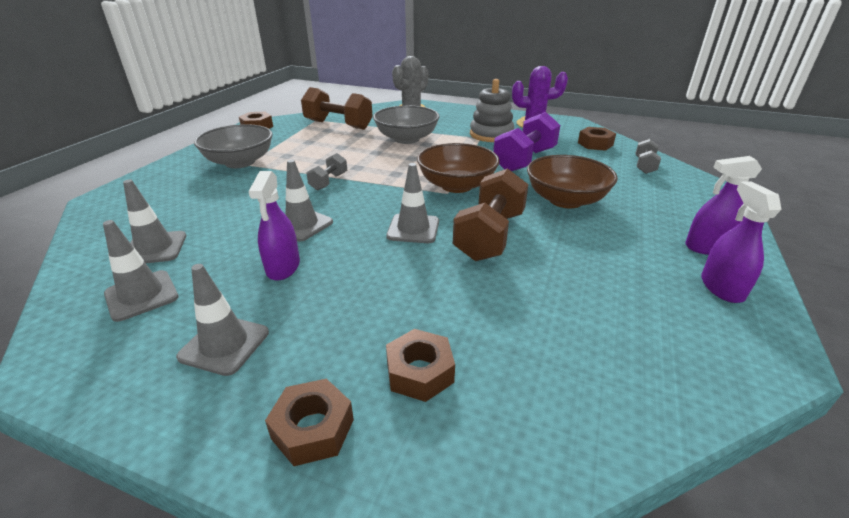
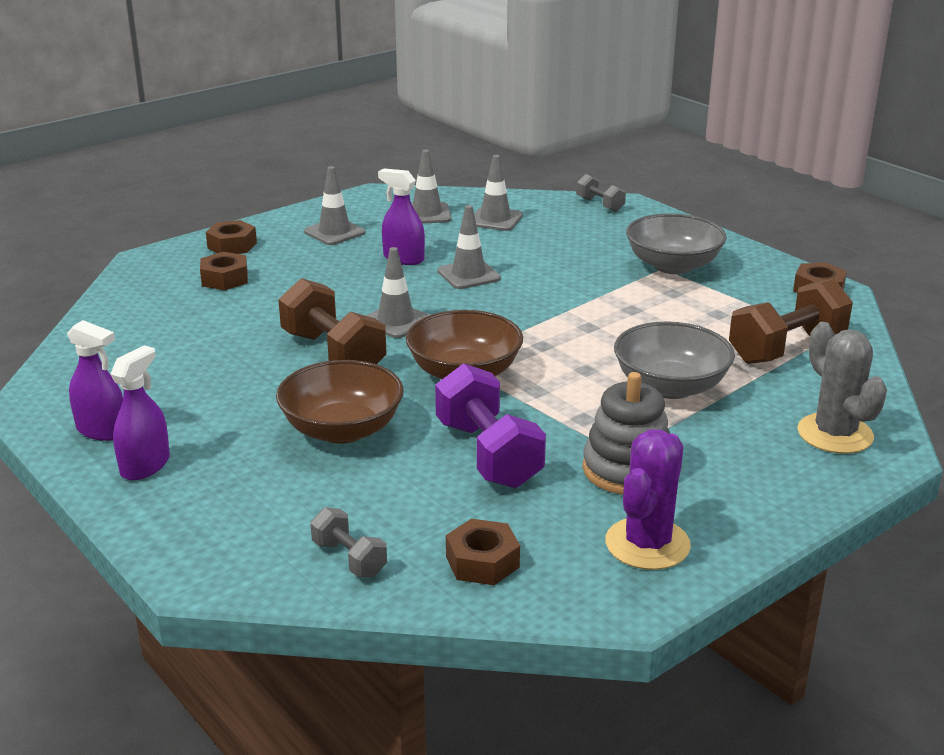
camera: 120 degrees right, 5 degrees down
(328, 182) = (559, 303): grey dumbbell -> grey dumbbell (600, 205)

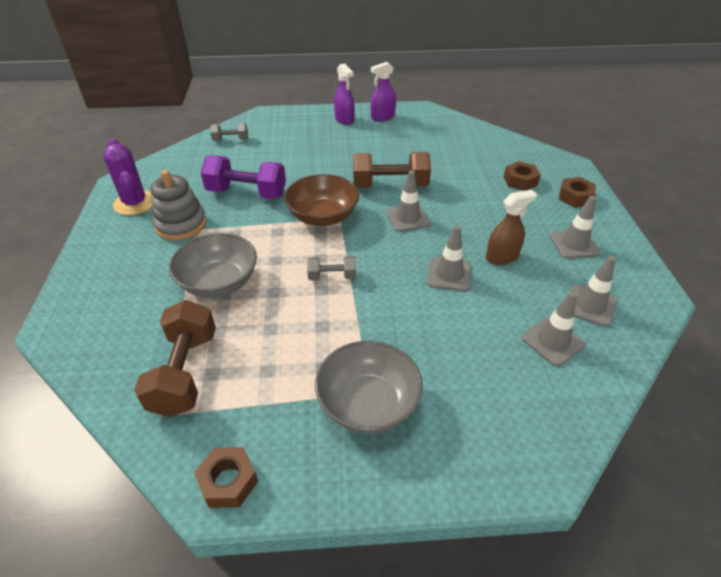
camera: 125 degrees right, 15 degrees up
(342, 430) = (315, 165): brown bowl -> none
(403, 258) = (502, 257): purple spray bottle -> brown spray bottle
(482, 562) = (187, 163): brown nut -> none
(600, 205) = (551, 445): grey dumbbell -> grey dumbbell (332, 276)
(835, 434) = (94, 317): grey cactus -> none

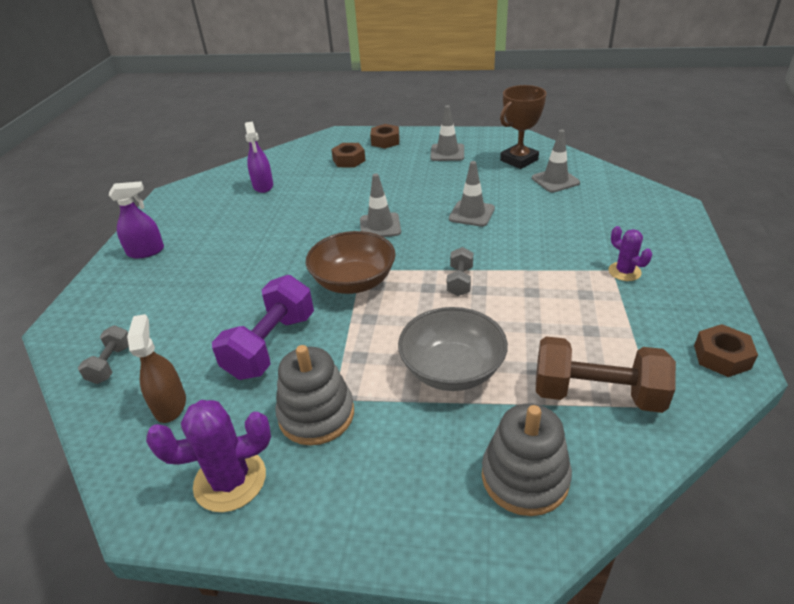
camera: 75 degrees left, 5 degrees down
(110, 329) = (525, 477): none -> grey stacking toy
(368, 403) = (624, 271): grey bowl -> purple cactus
(382, 117) = (166, 222): purple spray bottle -> purple spray bottle (263, 186)
(390, 185) = (317, 231): brown dumbbell -> none
(502, 257) = (454, 185): brown spray bottle -> brown spray bottle (170, 405)
(590, 305) = (519, 160): grey traffic cone -> brown trophy

